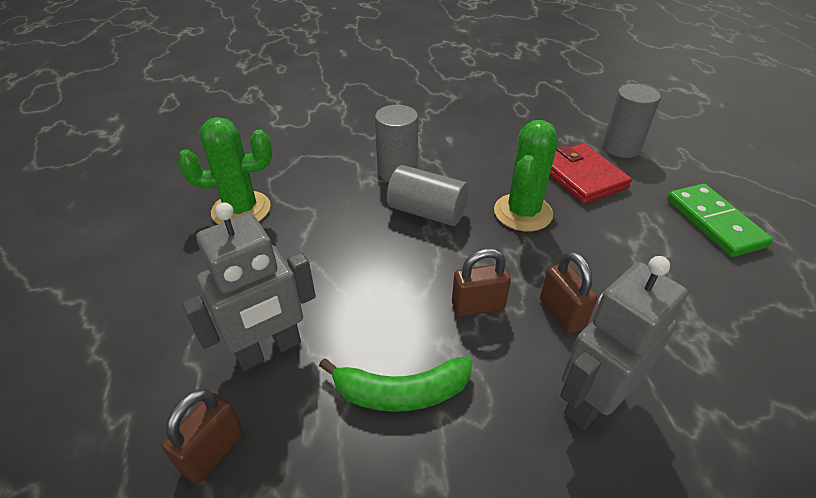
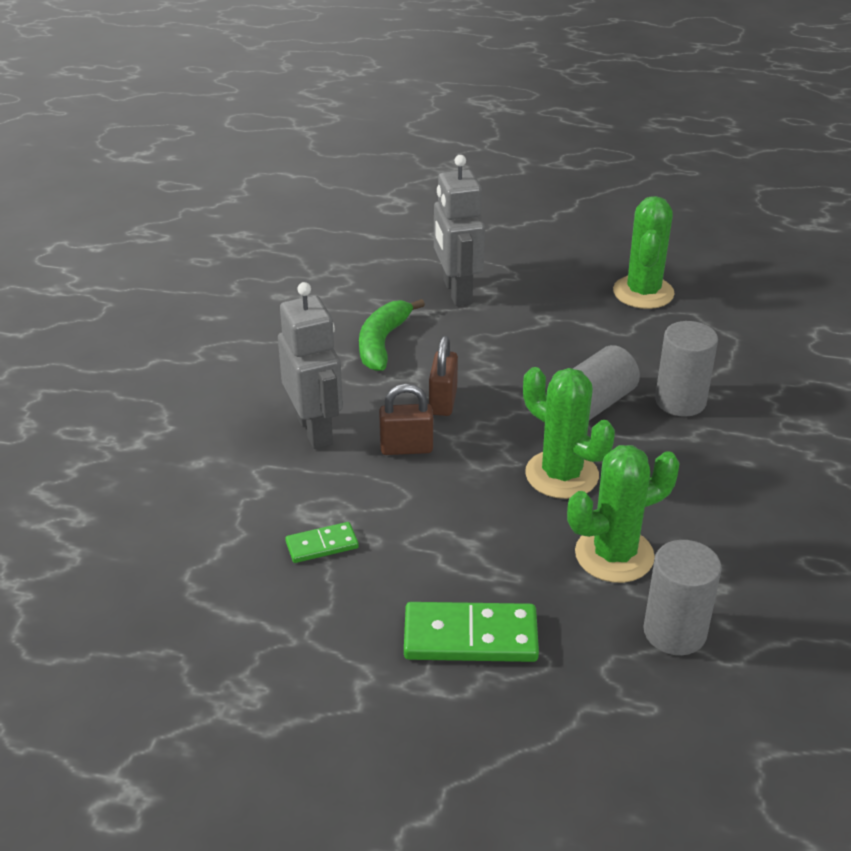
camera: 110 degrees right, 5 degrees down
(213, 451) = (387, 266): brown padlock -> none
(582, 177) = (614, 555): red wallet -> green cactus
(726, 333) = (322, 545): none -> green domino

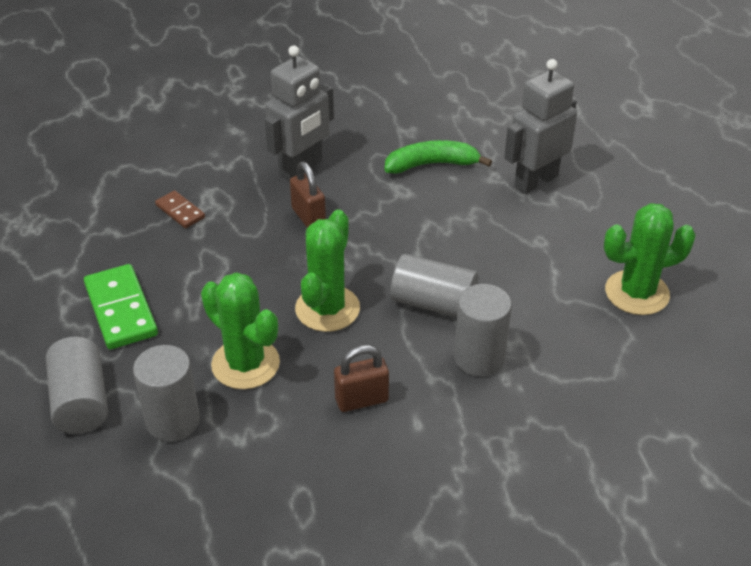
camera: 65 degrees right, 5 degrees up
(322, 545) = (180, 211): green domino -> brown domino
(443, 401) = (378, 218): brown padlock -> brown padlock (361, 400)
(610, 705) = (81, 401): none -> grey cylinder

